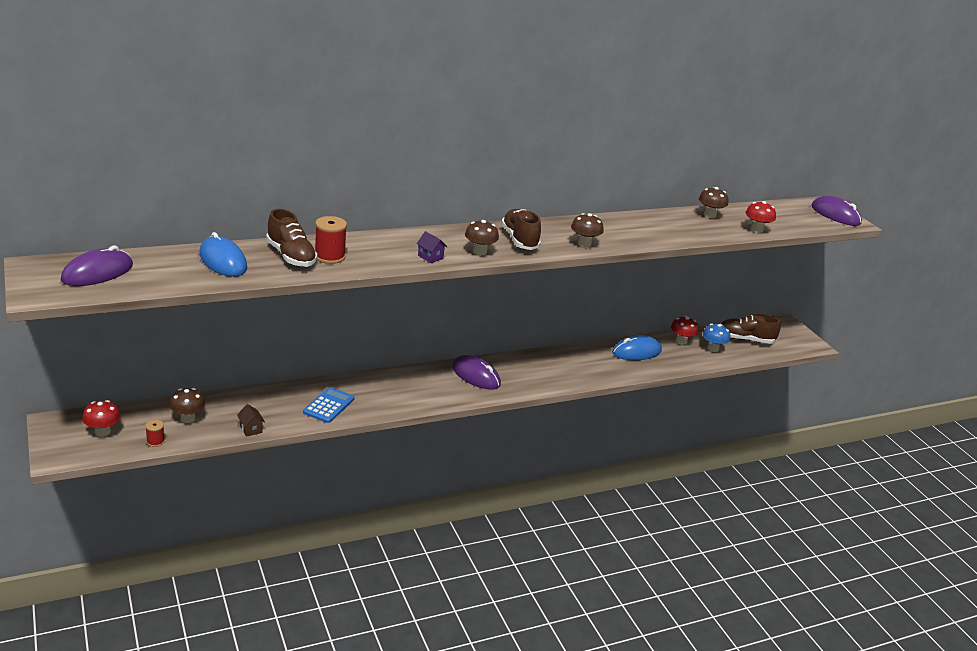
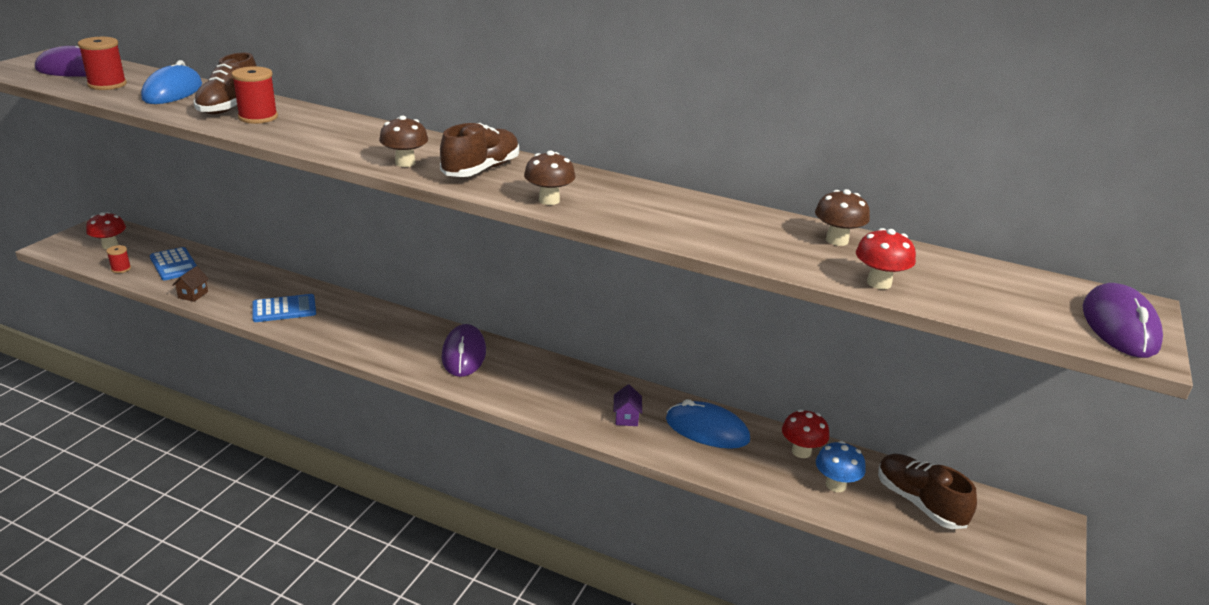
camera: 50 degrees right, 0 degrees up
(161, 274) = (107, 84): none -> red spool
(187, 418) = (174, 264): brown mushroom -> blue calculator
(430, 257) = (343, 149): purple house -> purple house (626, 418)

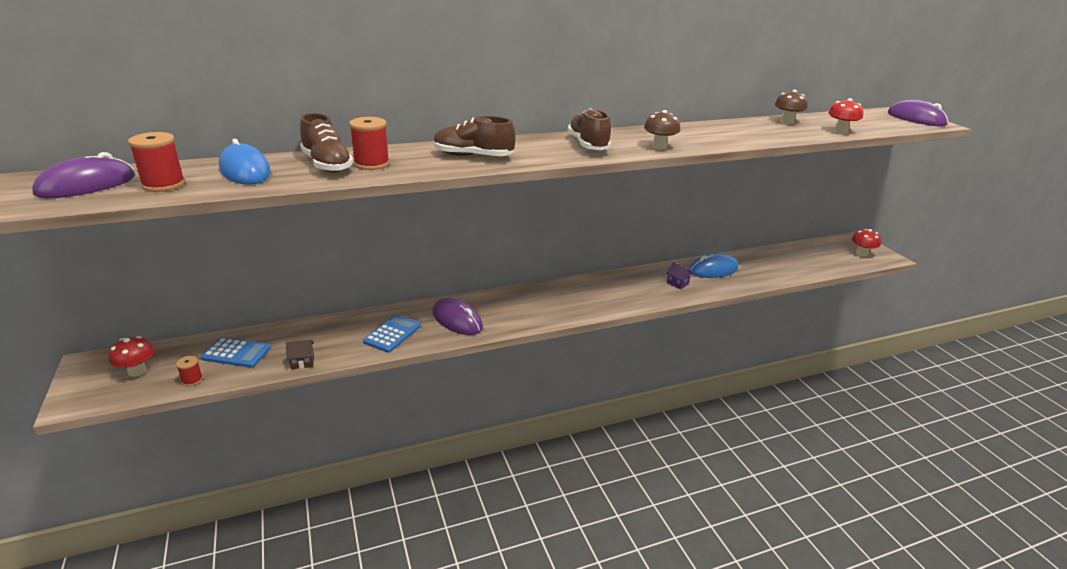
camera: 45 degrees left, 0 degrees up
(193, 295) = (302, 362): brown house -> brown house turned 75 degrees counterclockwise
(405, 163) = (543, 156): brown mushroom -> none
(464, 354) = (550, 298): purple mouse -> purple mouse (457, 320)
(801, 451) = (756, 258): red mushroom -> red mushroom (861, 254)
(835, 485) = (789, 264): blue mushroom -> none
(919, 503) = (819, 255): brown shoe -> brown shoe (473, 156)

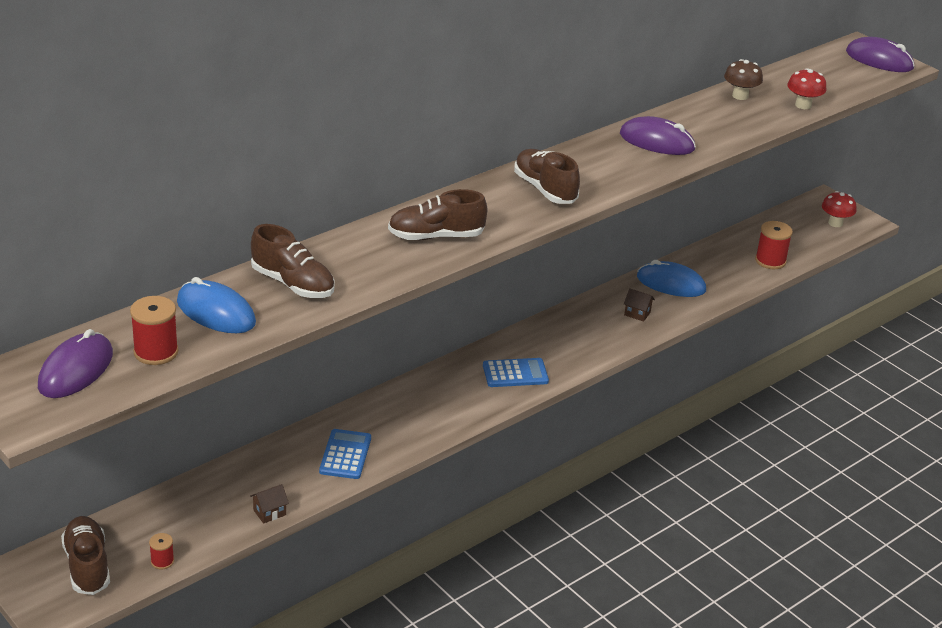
camera: 20 degrees left, 5 degrees up
(137, 371) = (87, 566): red mushroom -> brown shoe
(236, 353) = (182, 519): blue calculator -> blue calculator (515, 373)
(371, 164) = (339, 272): red spool -> red spool (770, 261)
(457, 320) = (408, 420): purple mouse -> purple mouse (657, 142)
(659, 147) = (622, 176): brown mushroom -> none
(677, 283) = (637, 313): purple house -> brown house
(713, 270) = (671, 284): blue mouse -> blue mouse turned 60 degrees clockwise

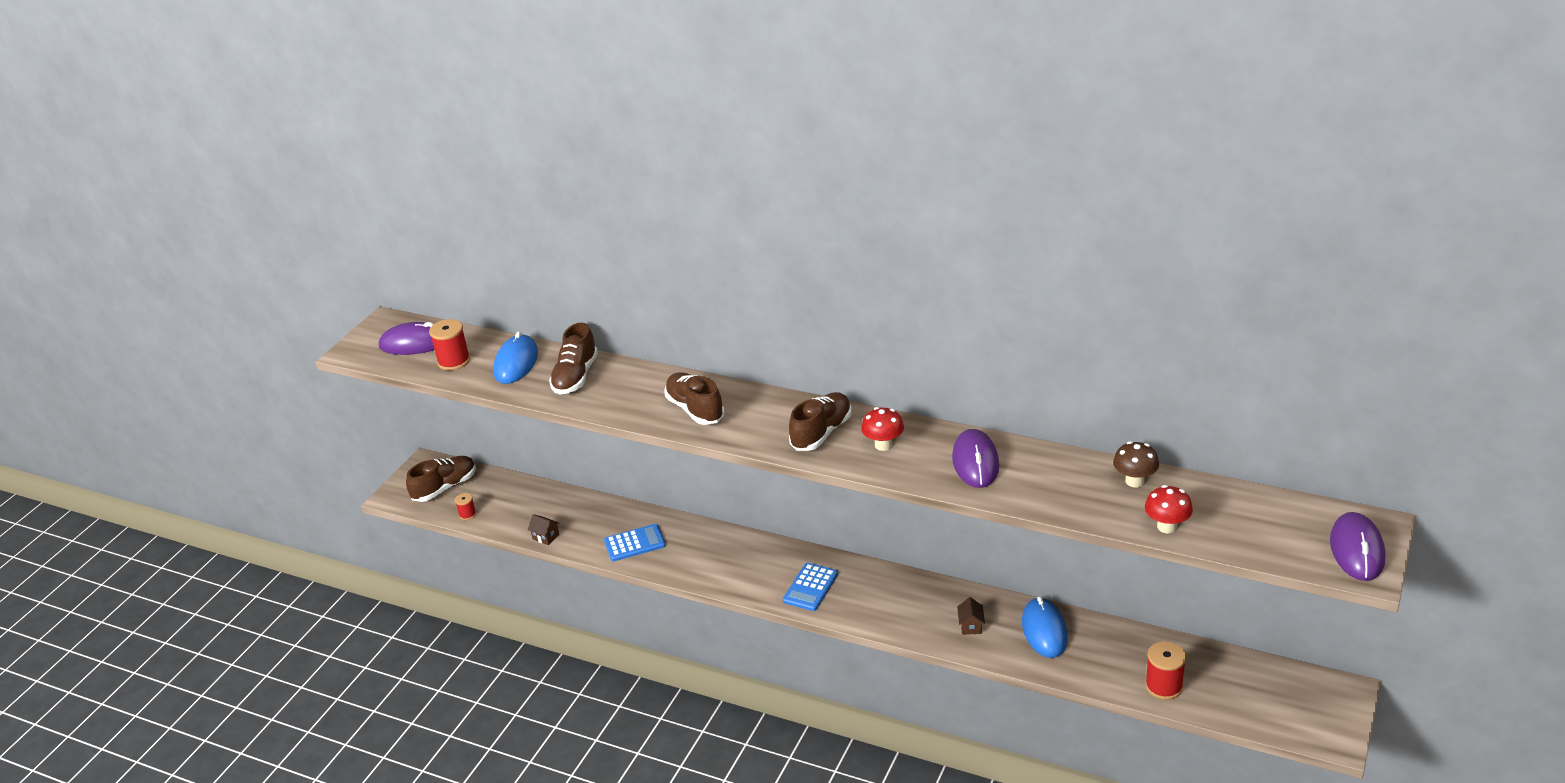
camera: 70 degrees right, 0 degrees up
(515, 373) = (810, 587): blue calculator -> blue calculator turned 60 degrees clockwise
(835, 223) = (1302, 714): red mushroom -> red mushroom (883, 445)

